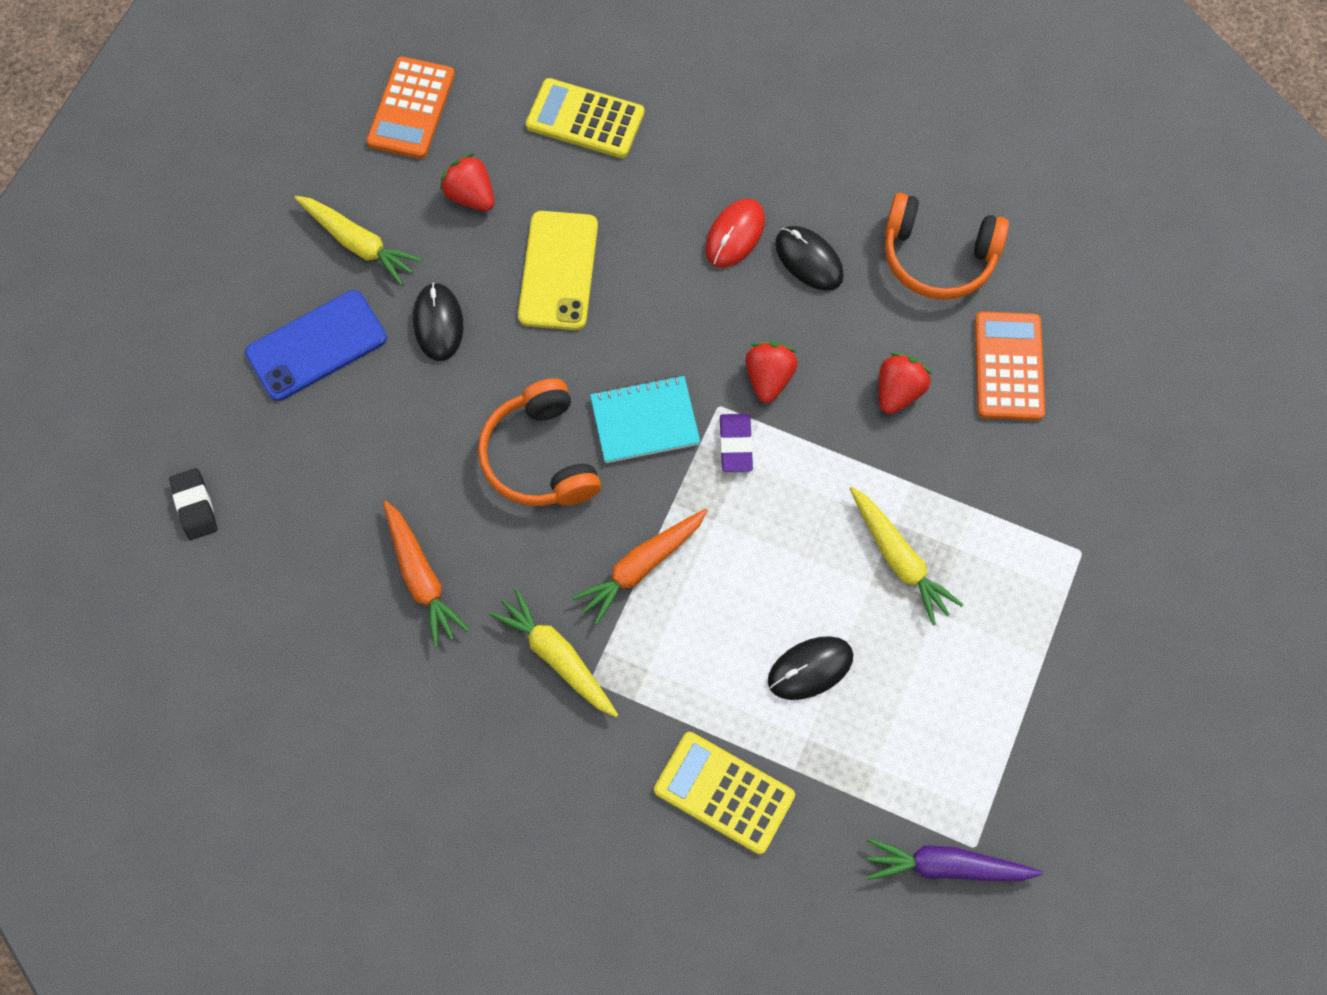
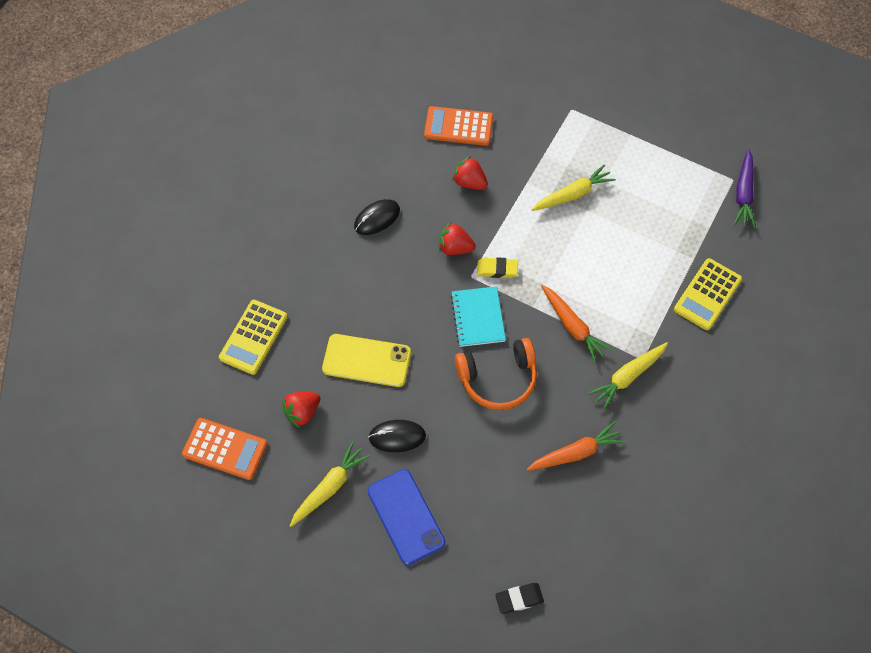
camera: 85 degrees left, 5 degrees down
(735, 235) = (354, 257): red mouse -> none
(735, 445) = (497, 269): purple eraser -> yellow eraser
(810, 668) = (636, 245): black mouse -> none
(937, 257) = (384, 152): orange headphones -> none

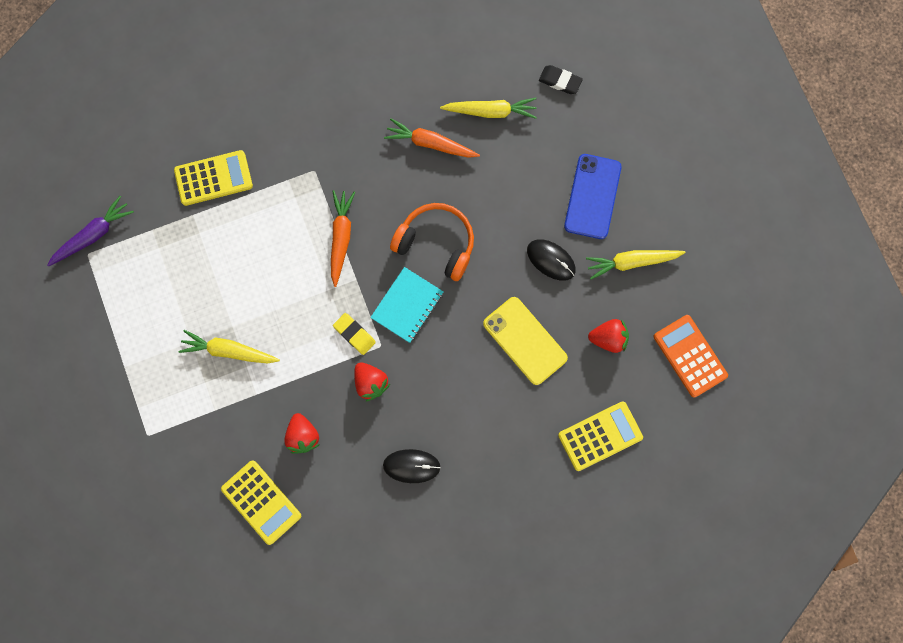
camera: 140 degrees left, 15 degrees up
(458, 127) = (261, 502): orange calculator -> yellow calculator
(628, 376) = (338, 166): yellow carrot -> yellow carrot (490, 111)

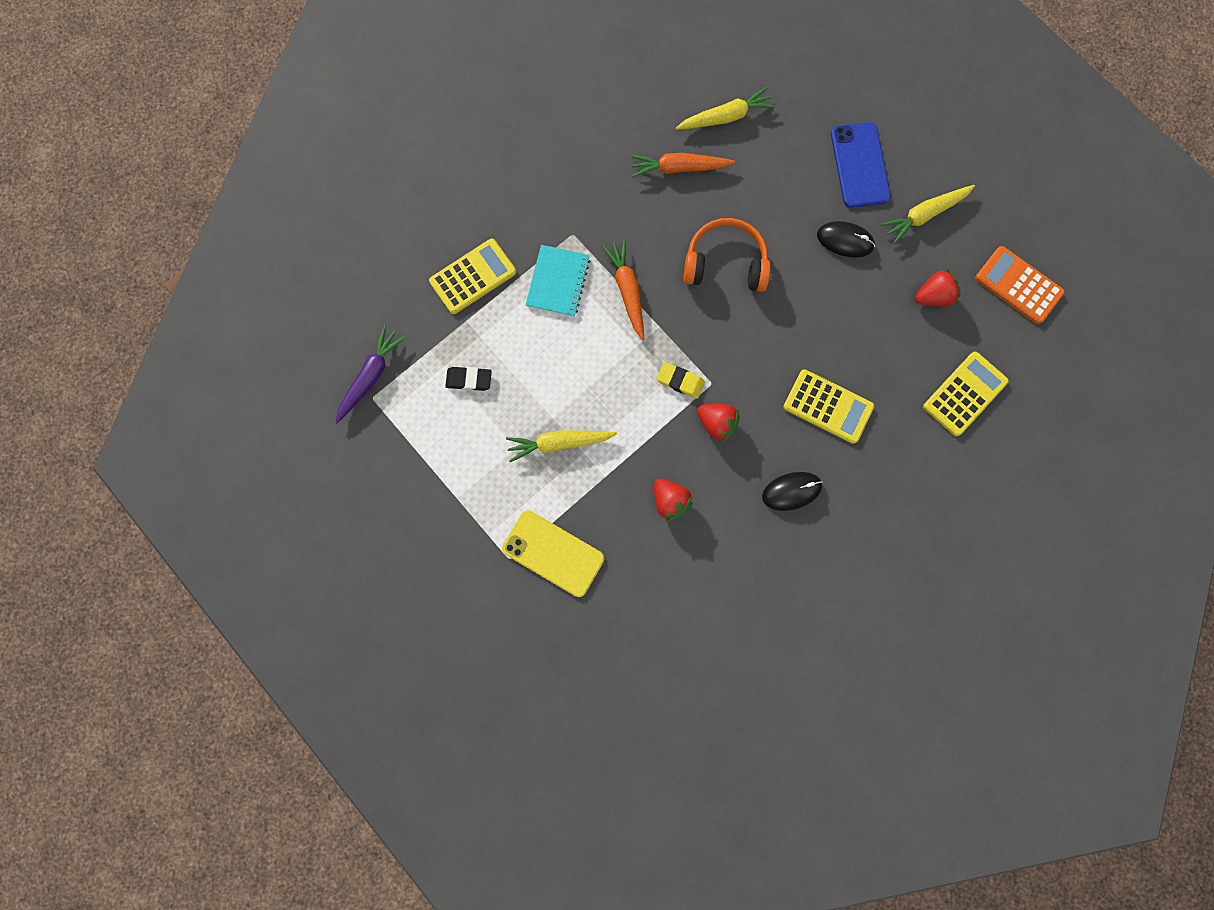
camera: 20 degrees left, 0 degrees up
(261, 502) = (654, 583): yellow calculator -> yellow calculator (828, 406)
(407, 305) = (721, 334): turquoise notebook -> turquoise notebook (558, 282)
(525, 341) = (852, 327): yellow phone -> yellow phone (553, 553)
(560, 81) = (781, 65): black eraser -> black eraser (469, 380)

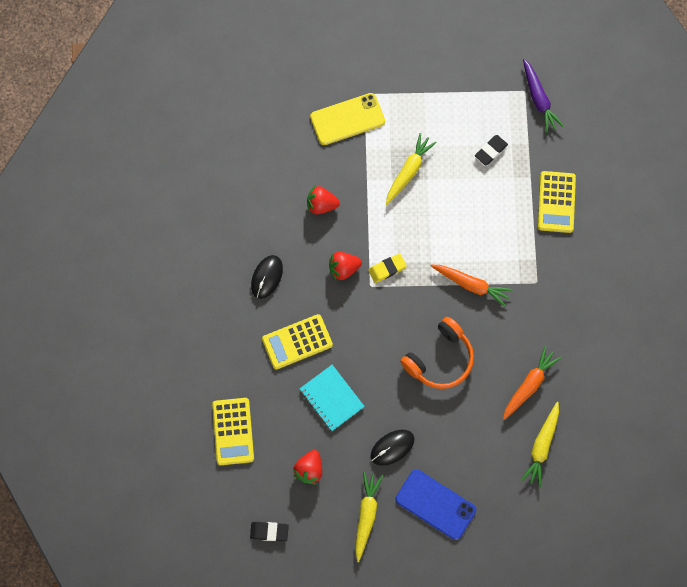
camera: 130 degrees right, 5 degrees down
(558, 282) = (511, 249): turquoise notebook -> turquoise notebook (331, 398)
(1018, 285) = (269, 531): orange calculator -> black eraser

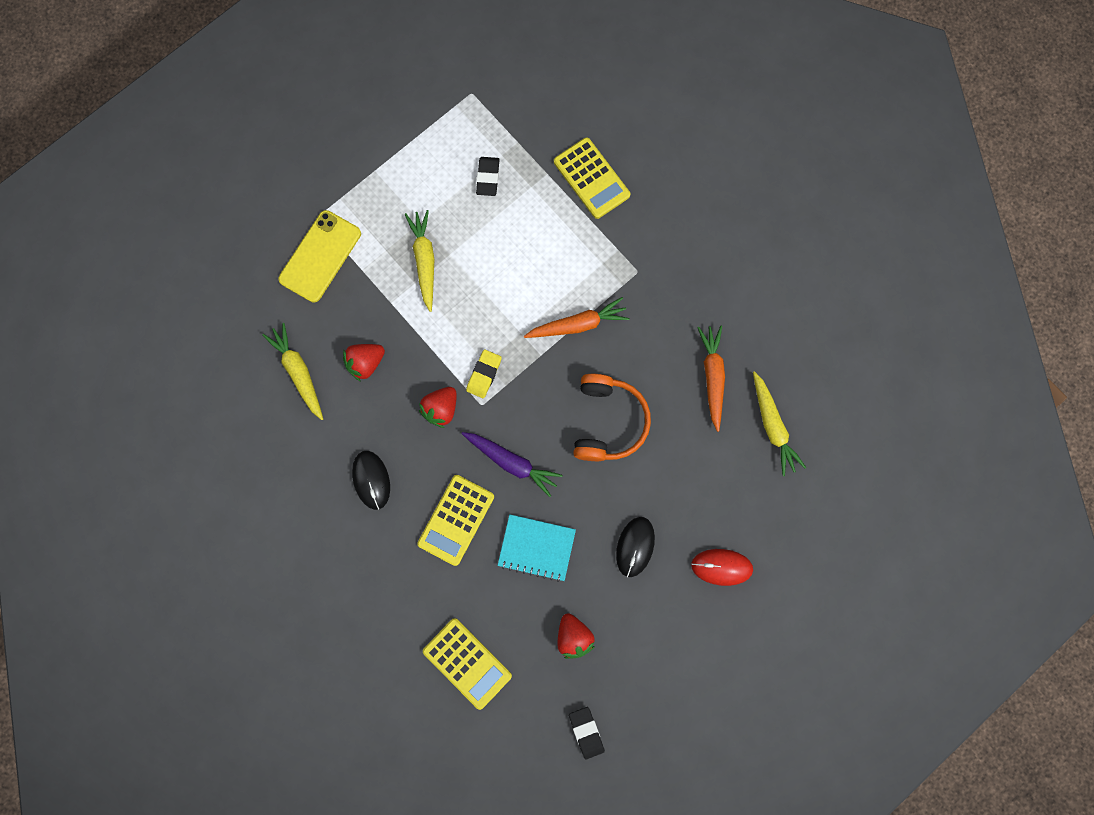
camera: 40 degrees left, 5 degrees up
(269, 531) = (586, 732): black eraser -> black eraser turned 75 degrees counterclockwise
(366, 515) = (666, 634): yellow carrot -> yellow carrot (299, 373)
(435, 504) = (721, 567): blue phone -> red mouse
(538, 99) = (491, 90): purple carrot -> purple carrot (511, 462)

